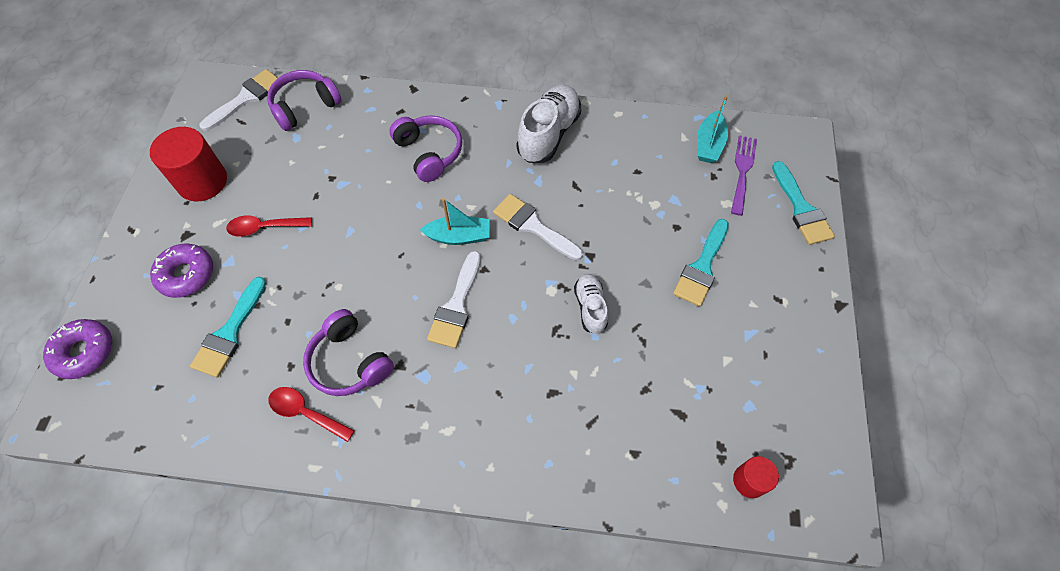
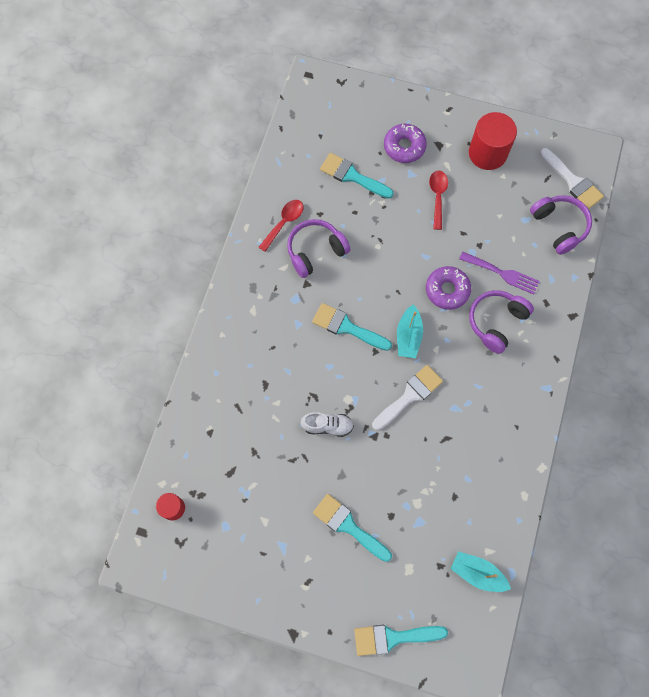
camera: 100 degrees right, 10 degrees up
(84, 352) = (354, 91): purple donut -> purple donut (447, 290)
(429, 153) = (496, 322): purple headphones -> purple headphones turned 150 degrees clockwise
(456, 306) = (347, 327): white brush -> turquoise brush
(548, 134) = (506, 426): white shoe -> none
(742, 171) = (442, 596): purple fork -> purple fork (502, 273)

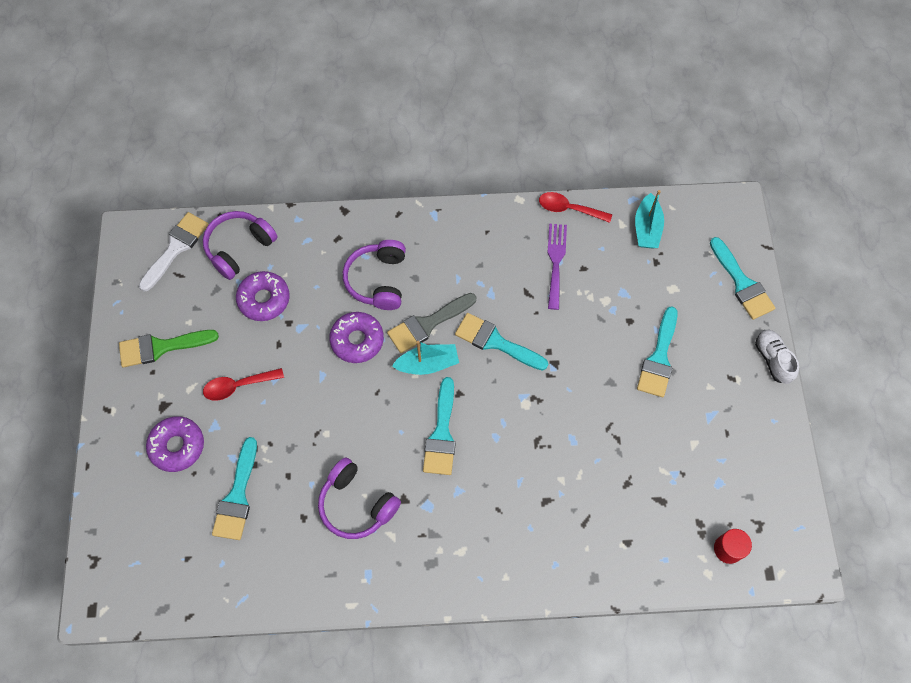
camera: 110 degrees left, 5 degrees down
(284, 223) = (330, 558): red spoon -> red spoon (569, 209)
(327, 426) = (564, 415): white shoe -> white shoe (772, 359)
(410, 396) = (495, 342): white brush -> turquoise brush
(443, 347) = (427, 324): none -> grey brush
(487, 153) = (161, 347): red cylinder -> green brush
(496, 322) = (378, 280): purple headphones -> purple headphones turned 75 degrees clockwise
(502, 273) = (317, 289): purple fork -> purple fork (555, 261)
(506, 233) = (264, 299): none -> purple donut

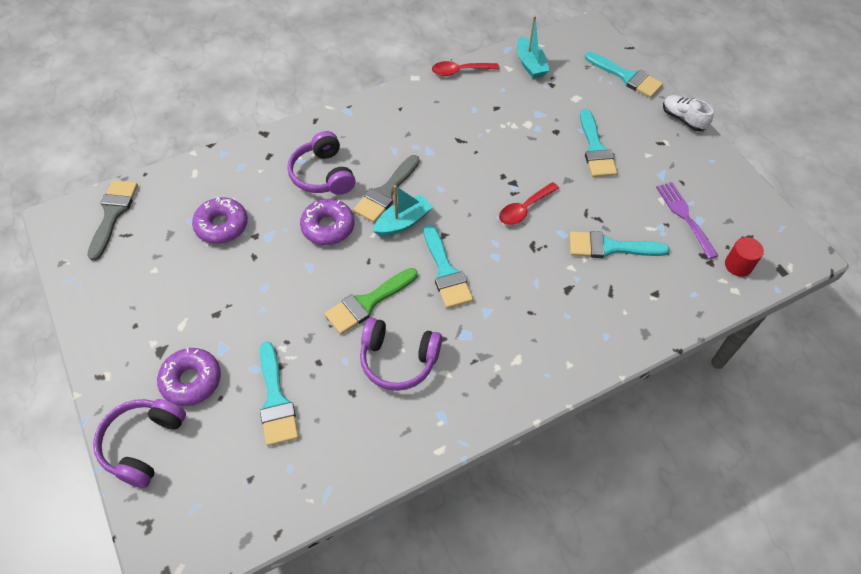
camera: 25 degrees left, 10 degrees down
(161, 347) = (135, 301): green brush -> green brush (367, 303)
(176, 248) = (113, 214): white brush -> grey brush
(238, 386) = (230, 305): red spoon -> red spoon (524, 209)
(239, 248) = (177, 193): purple headphones -> purple headphones (143, 444)
(495, 342) = (453, 184): turquoise brush -> turquoise brush (610, 247)
(555, 261) = (470, 110): purple fork -> purple fork (684, 216)

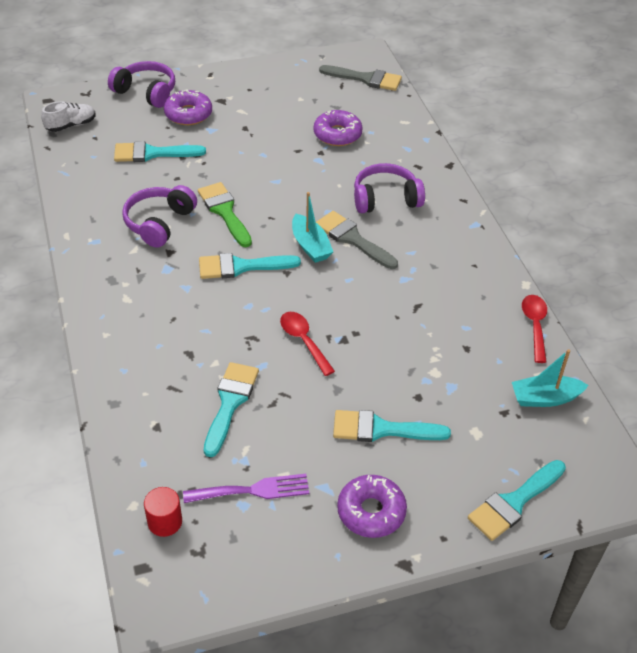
camera: 100 degrees right, 10 degrees down
(328, 227) = (318, 196): purple donut -> purple donut (371, 512)
(683, 119) = (420, 546): white shoe -> white shoe (71, 125)

